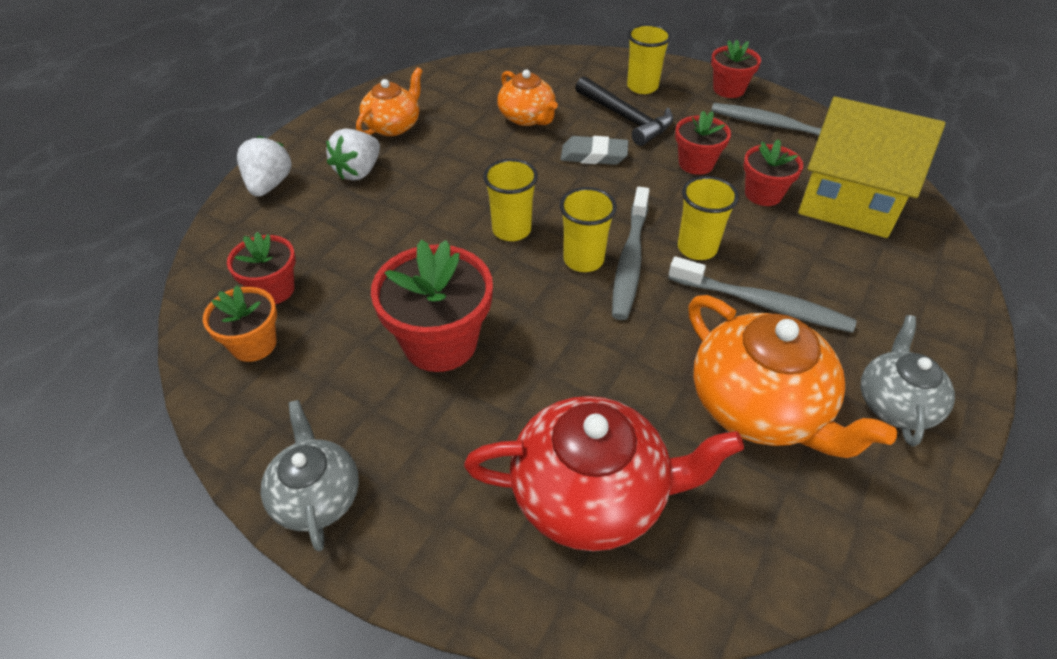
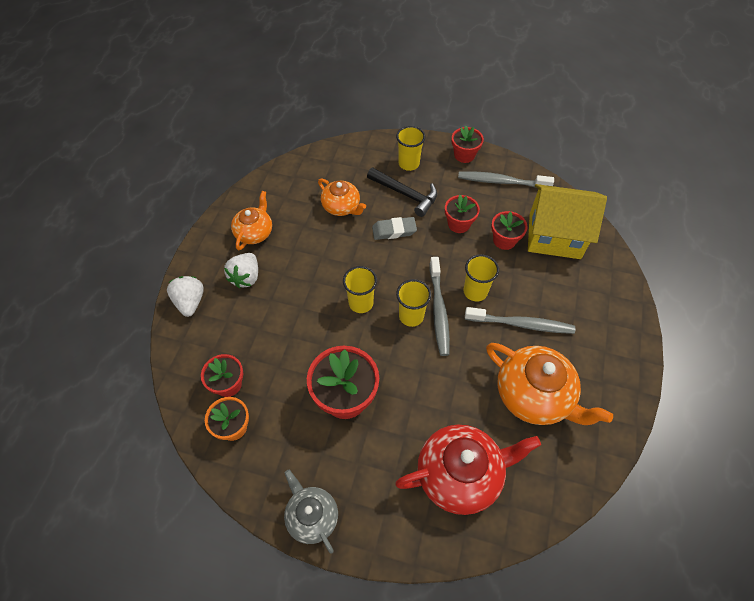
camera: 15 degrees left, 10 degrees up
(895, 403) = (603, 374): grey teapot -> none

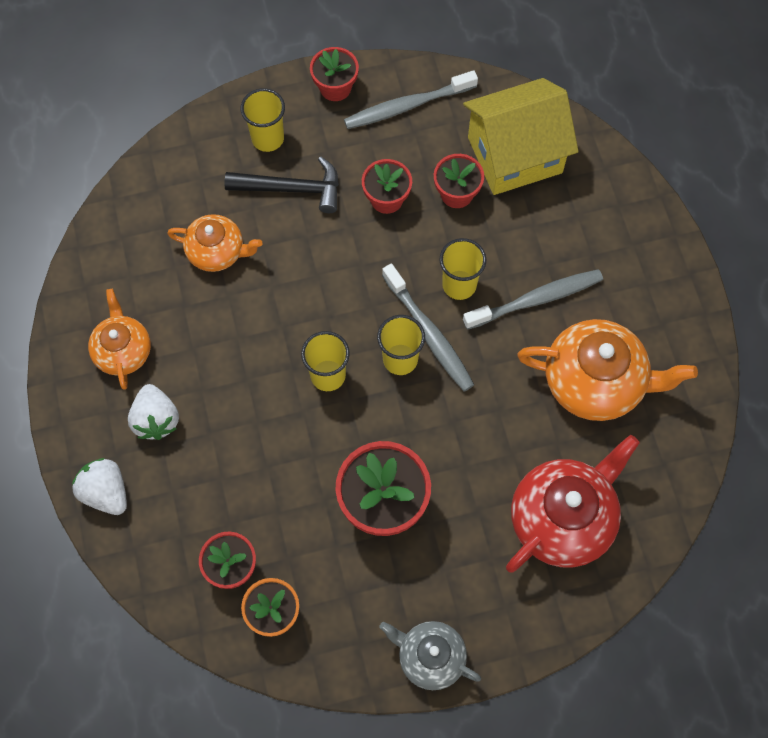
camera: 30 degrees left, 10 degrees up
(394, 231) = (309, 252): grey eraser -> none

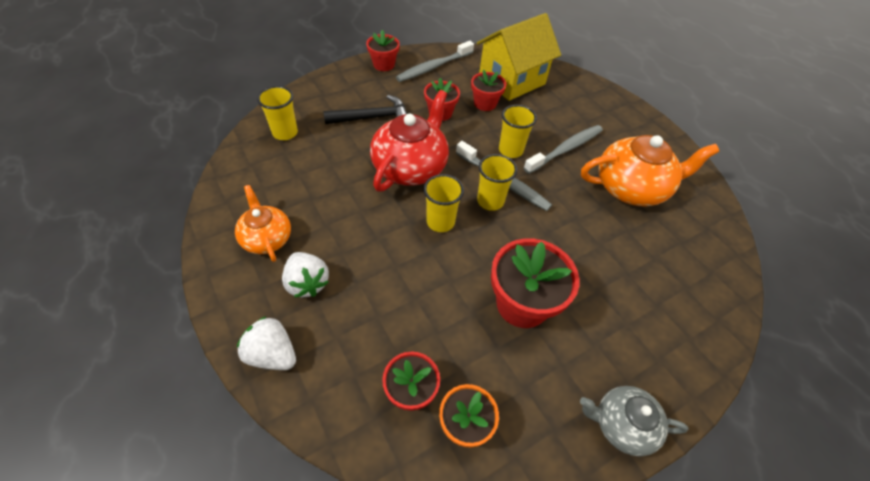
camera: 20 degrees left, 15 degrees down
(217, 251) = (329, 161): orange teapot -> none
(267, 138) = (347, 94): yellow cup -> yellow cup (285, 133)
(563, 518) = (663, 280): red teapot -> red teapot (410, 167)

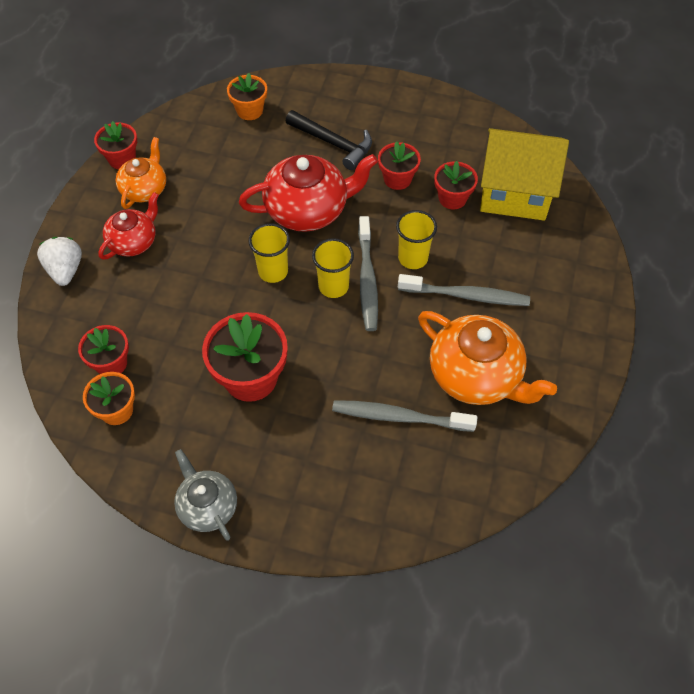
camera: 50 degrees right, 5 degrees up
(285, 133) = (249, 110): yellow cup -> orange flower pot
(307, 283) = (133, 241): white strawberry -> red teapot
(384, 64) = (409, 96): red flower pot -> red flower pot (122, 159)
(433, 67) = (453, 128): grey toothbrush -> grey toothbrush (399, 417)

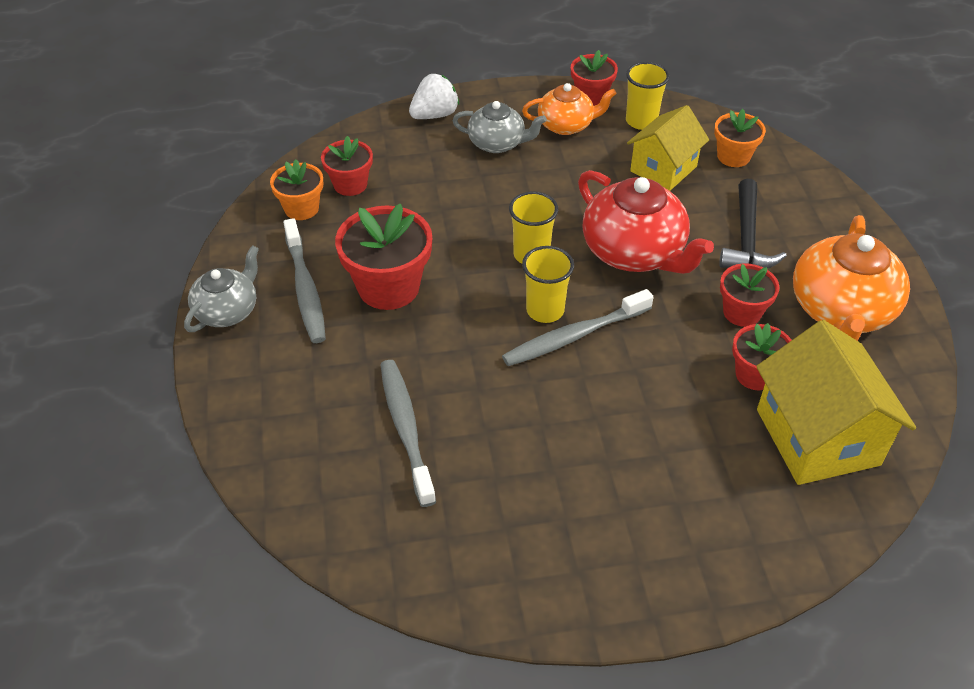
camera: 65 degrees right, 10 degrees down
(133, 241) = (497, 143): red teapot -> grey teapot
(235, 154) = (663, 169): none -> yellow house
(413, 258) = (634, 367): yellow cup -> yellow cup (641, 121)
(466, 295) = (615, 437): grey toothbrush -> grey toothbrush (305, 289)
(476, 375) = (503, 485): orange teapot -> orange teapot (841, 310)

